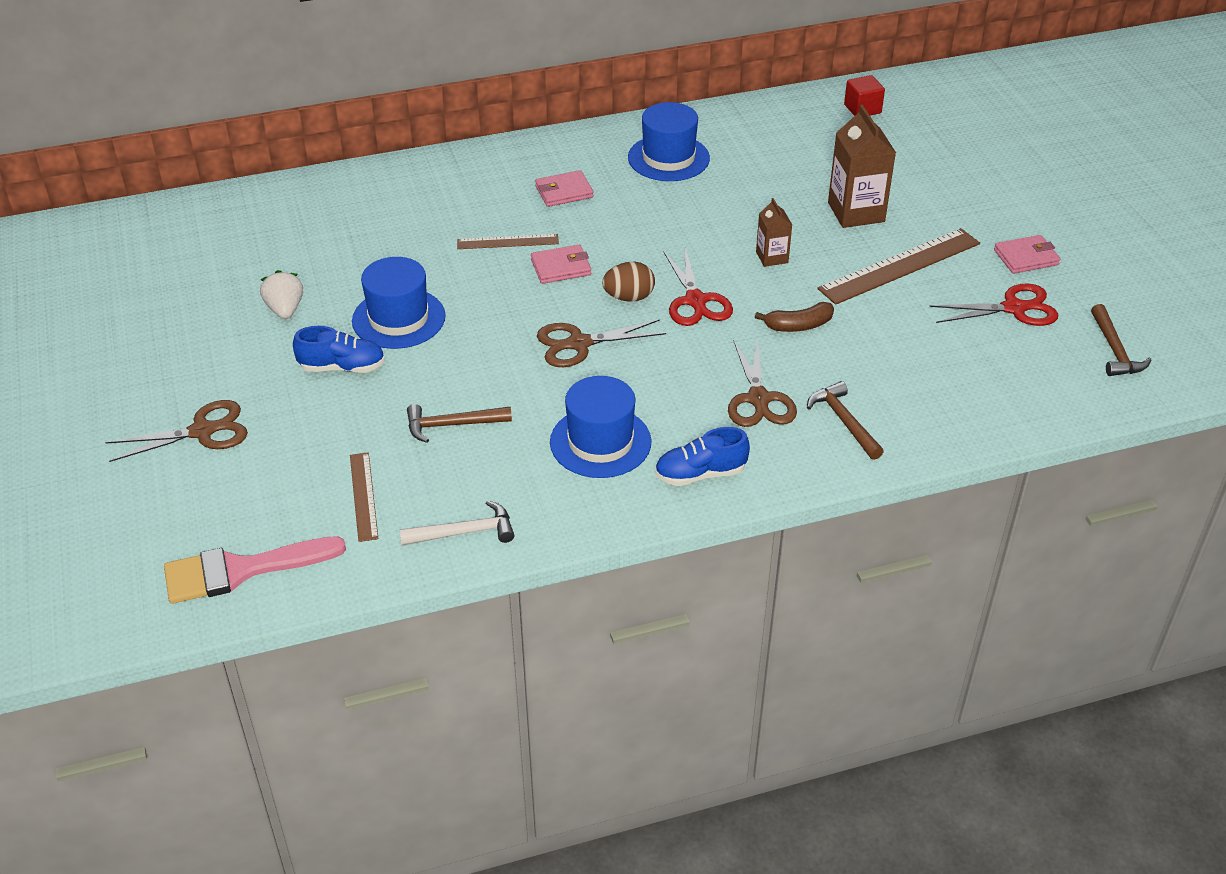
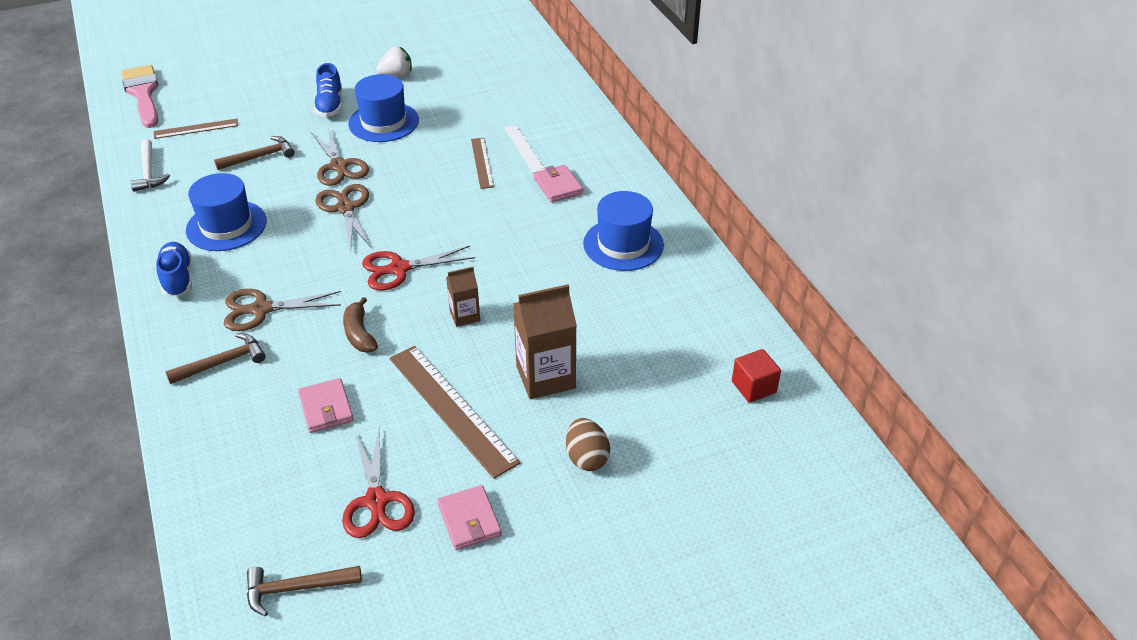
camera: 85 degrees right, 0 degrees up
(202, 431) = (273, 63): brown scissors -> brown scissors (339, 166)
(452, 425) = (259, 157): brown hammer -> brown hammer turned 75 degrees clockwise
(486, 211) = (524, 148): none -> white ruler
(561, 267) = (447, 192): pink wallet -> pink wallet (326, 408)
(629, 297) = (405, 231): brown egg -> brown egg (586, 458)

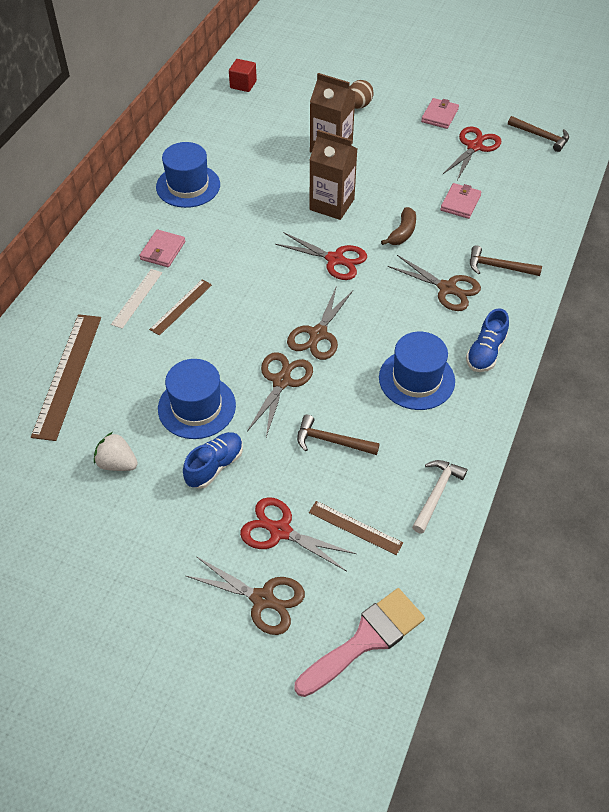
camera: 135 degrees left, 10 degrees up
(143, 93) = (366, 639): pink brush -> pink brush turned 150 degrees counterclockwise
(227, 76) = (262, 599): none -> brown scissors
(247, 103) = (280, 531): none -> red scissors
(451, 409) = (395, 162): brown ruler -> brown ruler (68, 375)
(465, 316) = (332, 204): brown carton -> brown carton, size x1.81

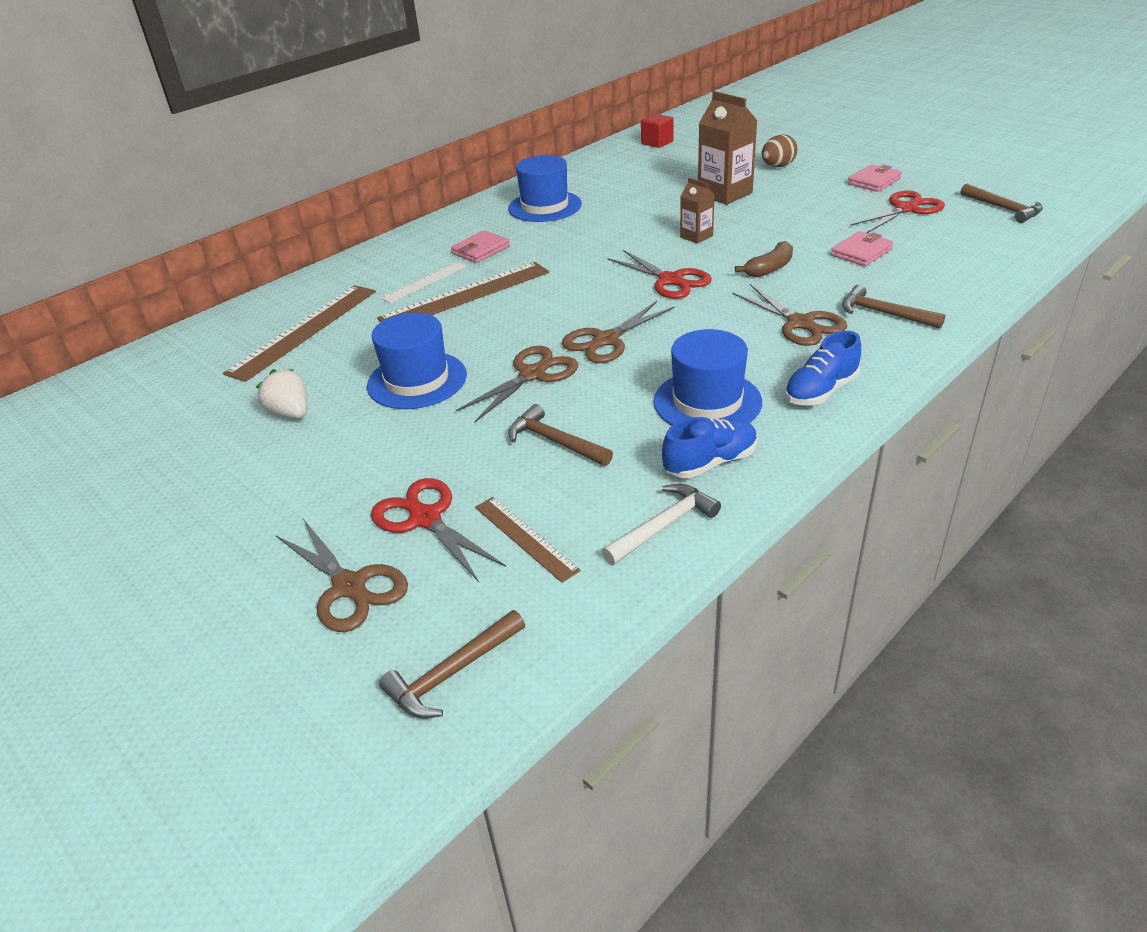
camera: 25 degrees right, 15 degrees down
(181, 307) = (465, 295): brown ruler -> brown ruler, size x1.80
(215, 466) = (395, 437): blue shoe -> blue shoe (710, 462)
(332, 204) = (696, 236): brown carton -> brown carton, size x0.55
(366, 639) = (452, 673): pink brush -> brown hammer

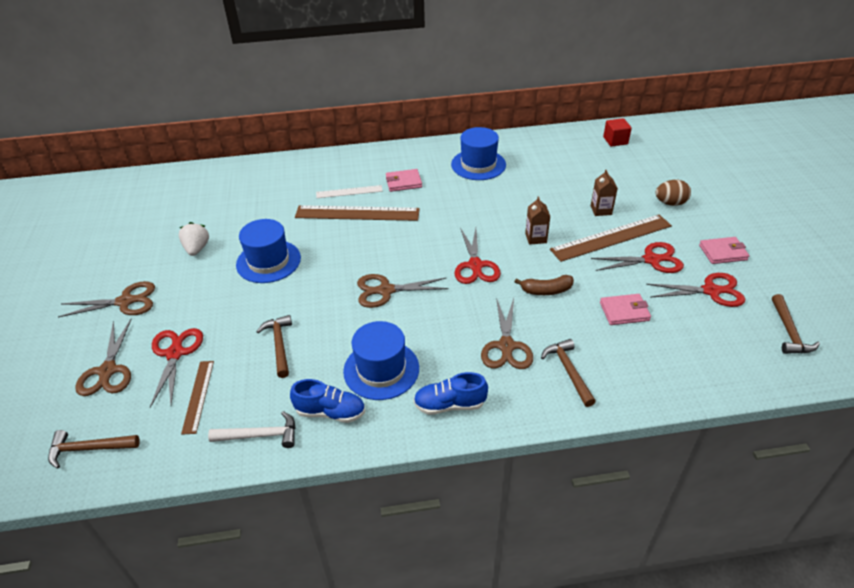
camera: 35 degrees right, 5 degrees up
(304, 331) = (259, 195): brown ruler -> brown ruler (611, 238)
(532, 375) = (322, 292): brown scissors -> brown scissors (125, 301)
(725, 194) = (601, 210): brown carton -> brown carton, size x0.55
(825, 209) = (651, 260): none -> red scissors

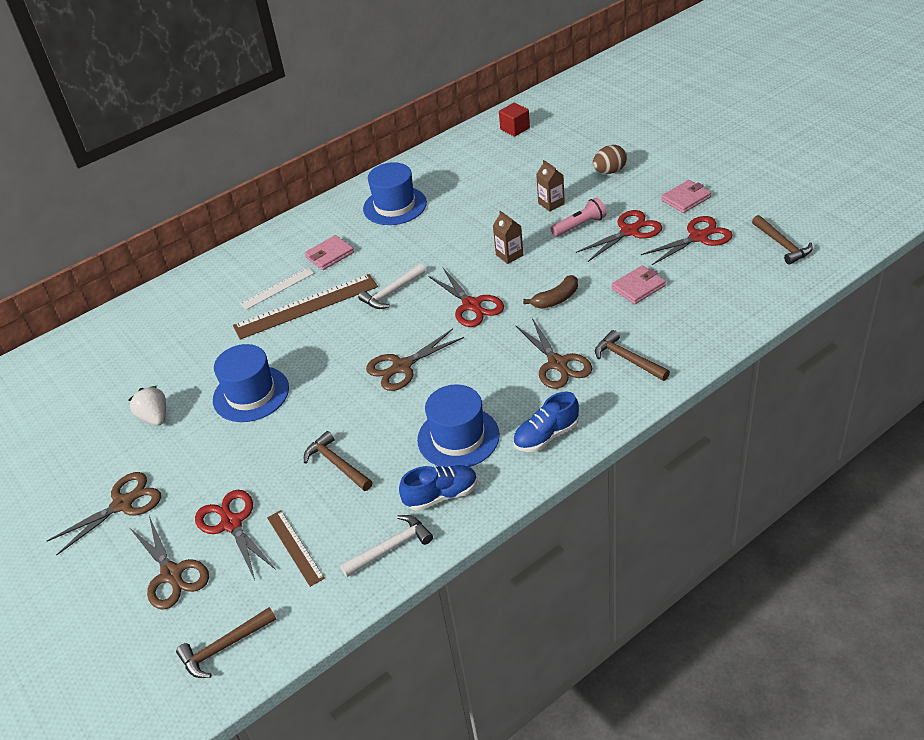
camera: 25 degrees left, 0 degrees up
(424, 229) = (392, 292): none -> white hammer
(611, 238) = (579, 226): brown ruler -> pink flashlight

